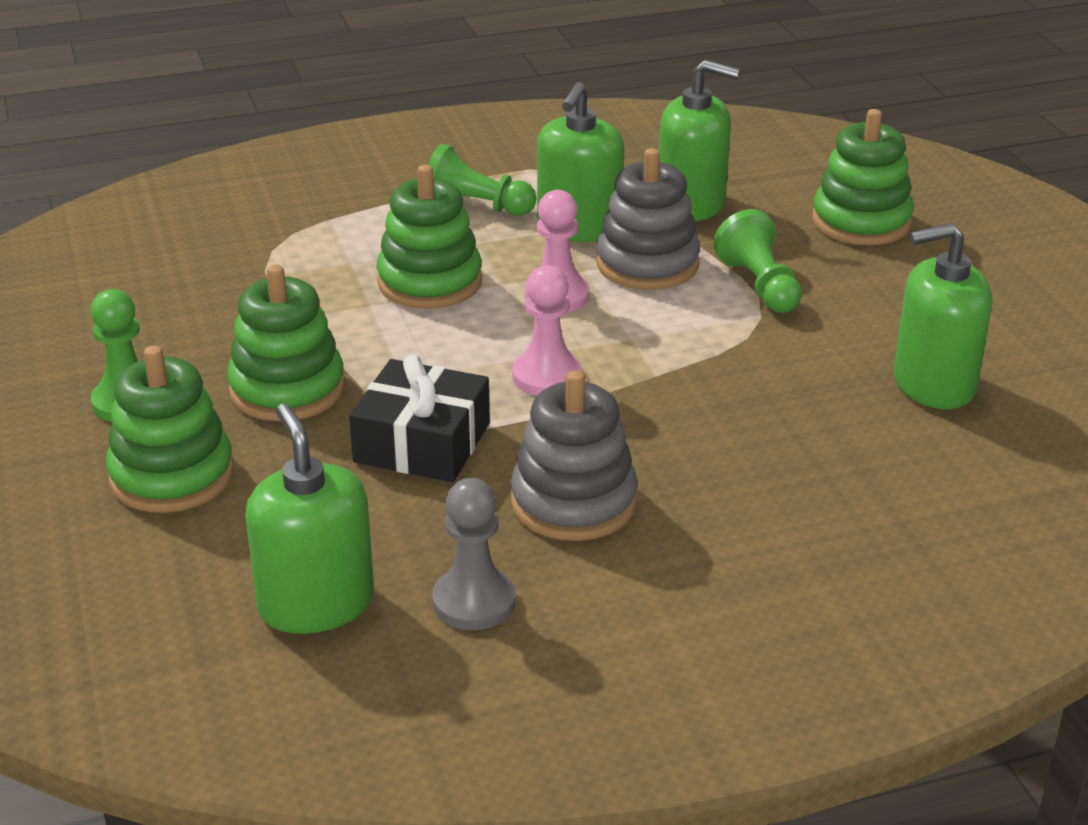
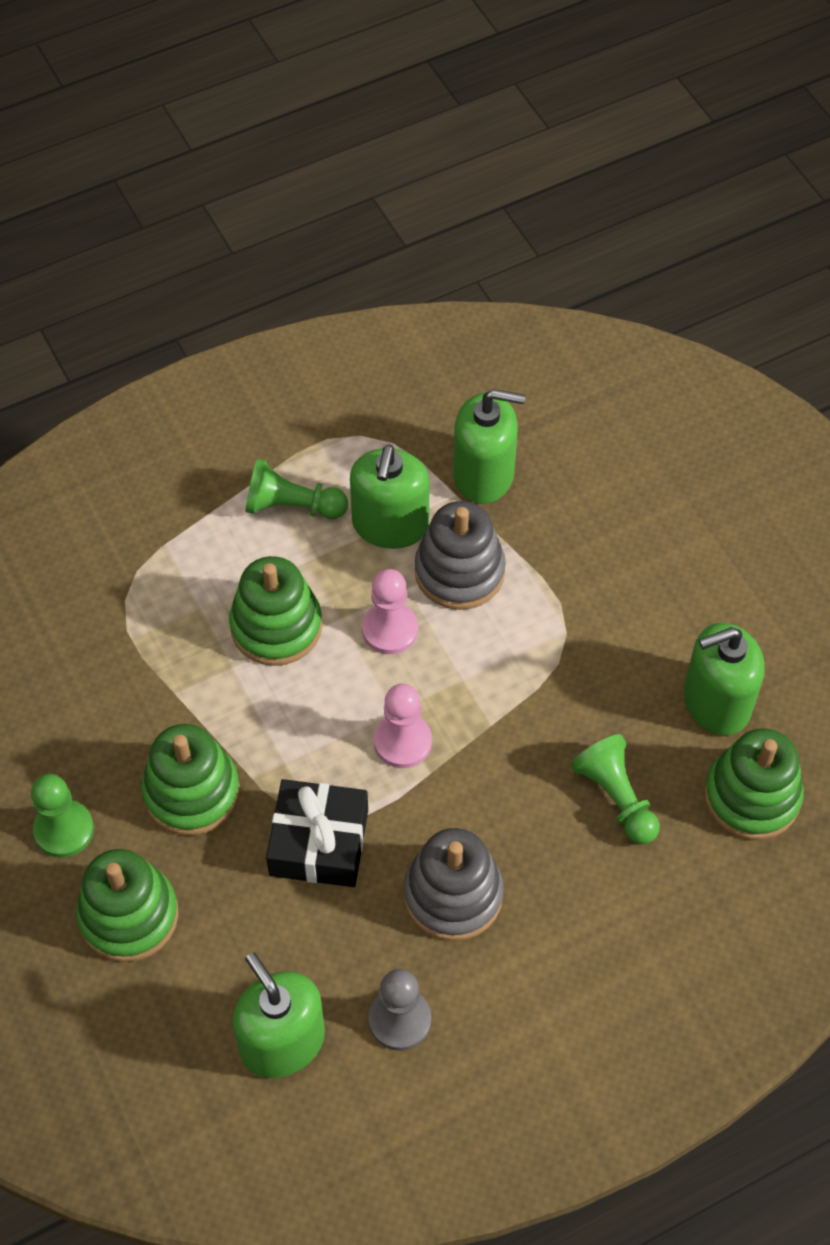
camera: 10 degrees left, 25 degrees up
(759, 285) = (559, 588): green pawn -> green pawn (616, 797)
(861, 222) = (636, 480): green stacking toy -> green stacking toy (751, 796)

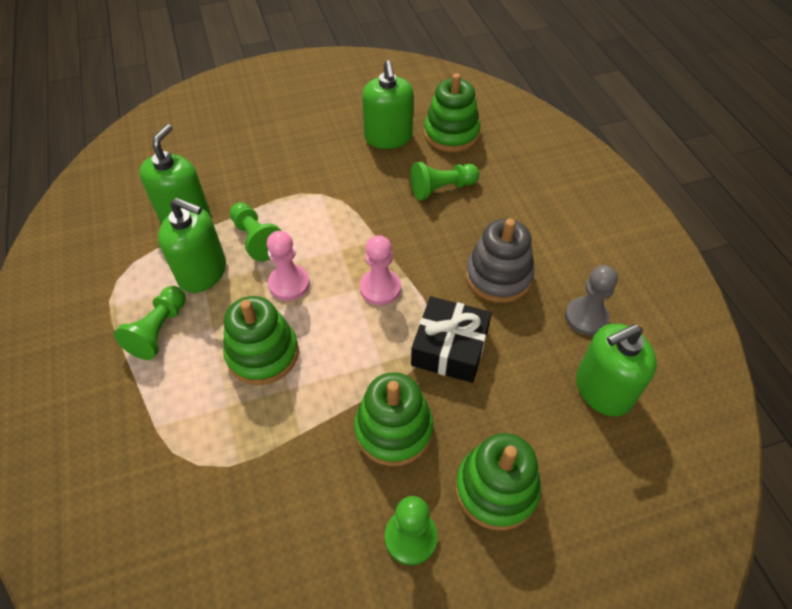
camera: 80 degrees left, 5 degrees down
(459, 571) = (256, 239): grey stacking toy -> green pawn

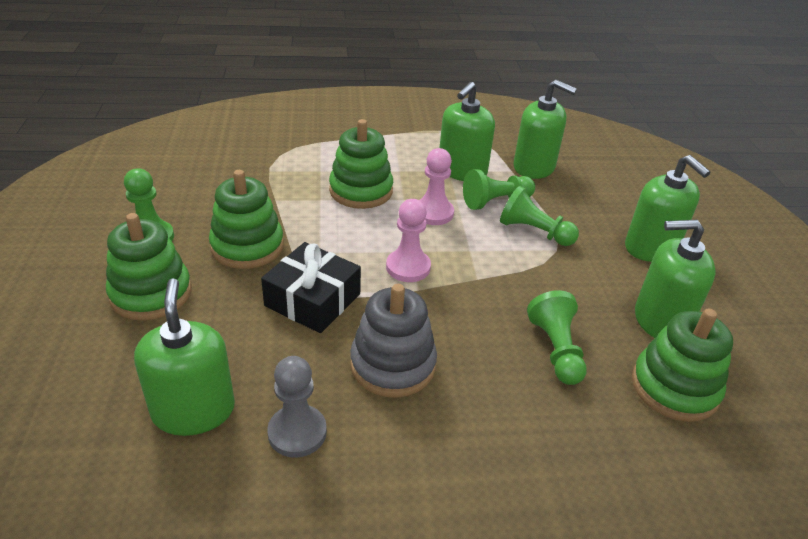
camera: 100 degrees right, 15 degrees down
(159, 330) = (406, 148): green pawn -> green pawn (534, 232)
(301, 139) = (651, 248): none -> green soap dispenser

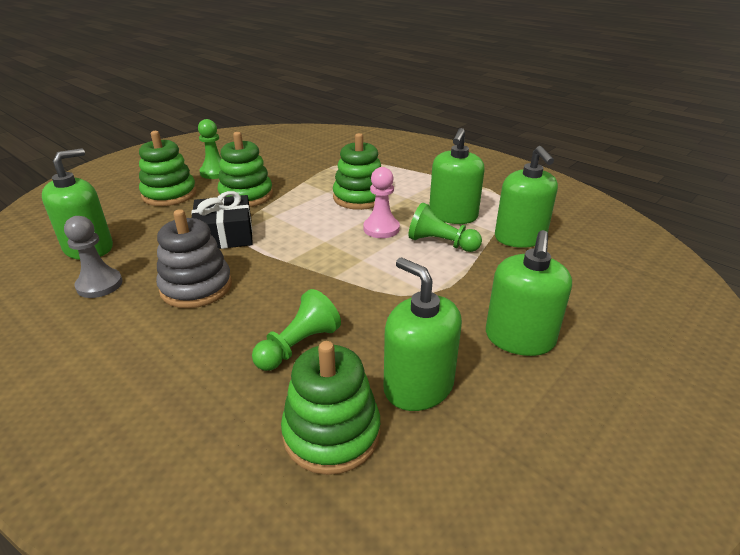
camera: 50 degrees right, 5 degrees down
(408, 267) = (305, 247): pink pawn -> none
(462, 171) = (453, 215): green soap dispenser -> green soap dispenser turned 60 degrees counterclockwise
(534, 232) = (433, 274): green pawn -> none

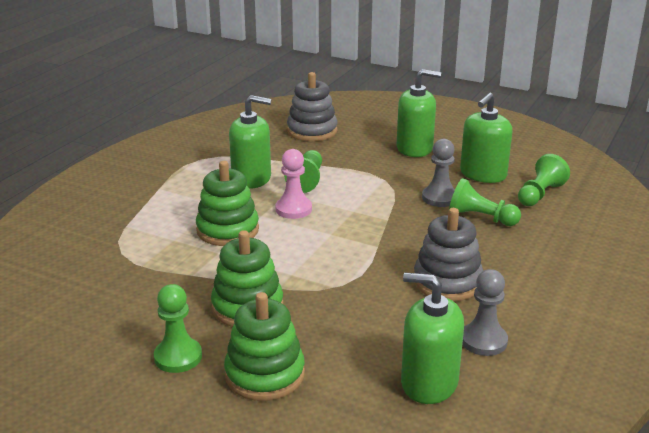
camera: 105 degrees left, 5 degrees down
(225, 234) = (348, 294): black gift -> none
(331, 433) = (540, 194): green stacking toy -> green pawn
(364, 325) = (439, 198): none -> grey pawn
(520, 238) = (281, 150): green soap dispenser -> none
(577, 264) = (312, 131): none -> grey stacking toy

